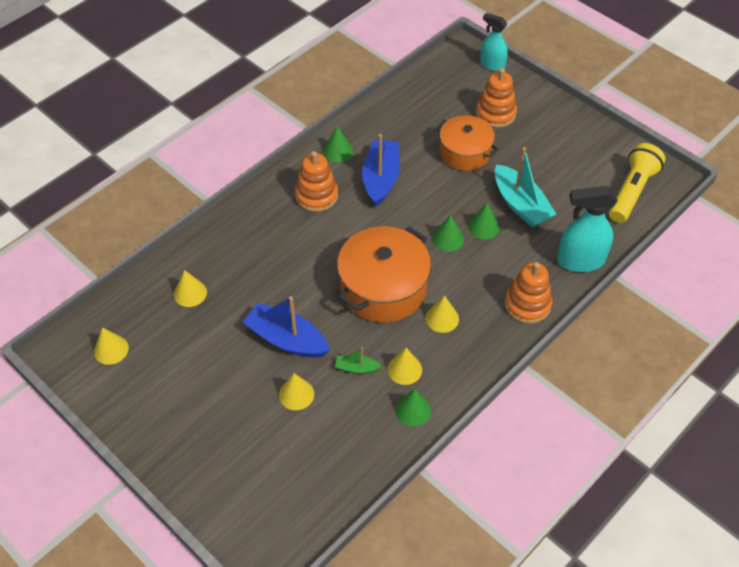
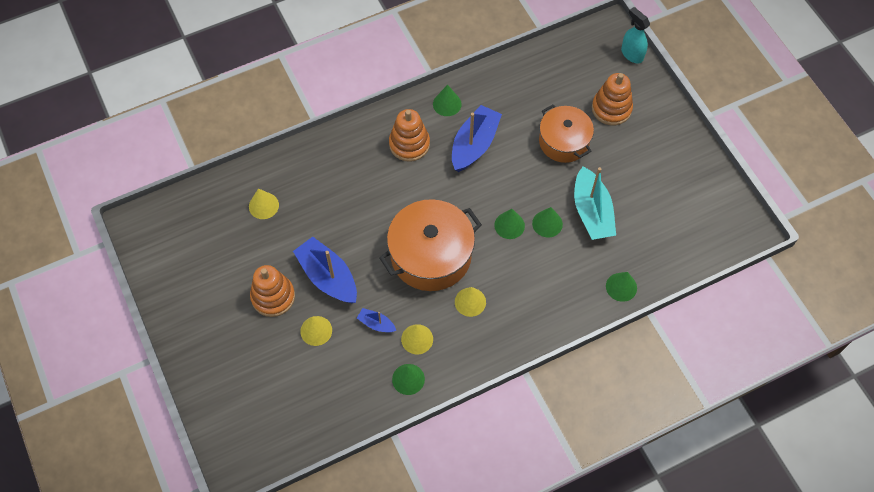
camera: 20 degrees right, 10 degrees up
(111, 349) = (180, 237): yellow cone -> none
(356, 368) = (376, 324): green boat -> blue boat
(527, 304) = (552, 314): orange stacking toy -> orange stacking toy (273, 297)
(580, 261) = (621, 287): turquoise spray bottle -> green cone
(632, 192) = (704, 232): yellow flashlight -> none

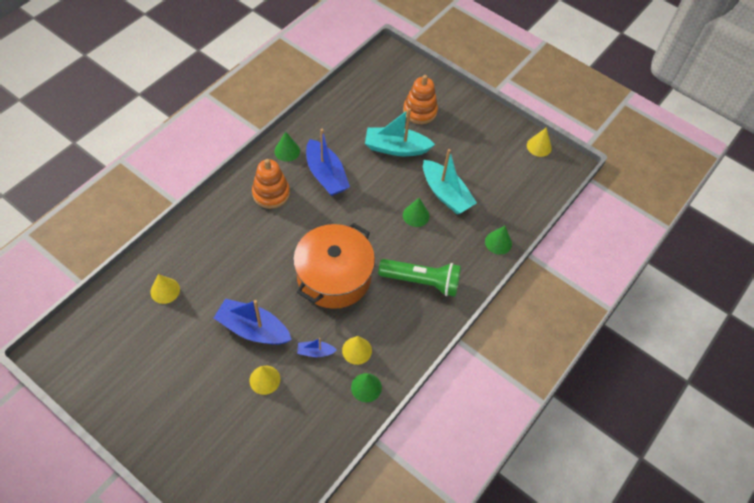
camera: 30 degrees left, 5 degrees down
(273, 297) = (211, 366): orange stacking toy -> none
(470, 302) = (386, 301): yellow cone -> yellow cone (539, 146)
(474, 145) = (326, 175): blue boat -> blue boat turned 150 degrees clockwise
(509, 225) = (386, 228): green cone -> none
(517, 296) = (421, 281): none -> green flashlight
(564, 141) = (396, 148): orange pot -> turquoise boat
(632, 54) = (414, 66): turquoise spray bottle -> none

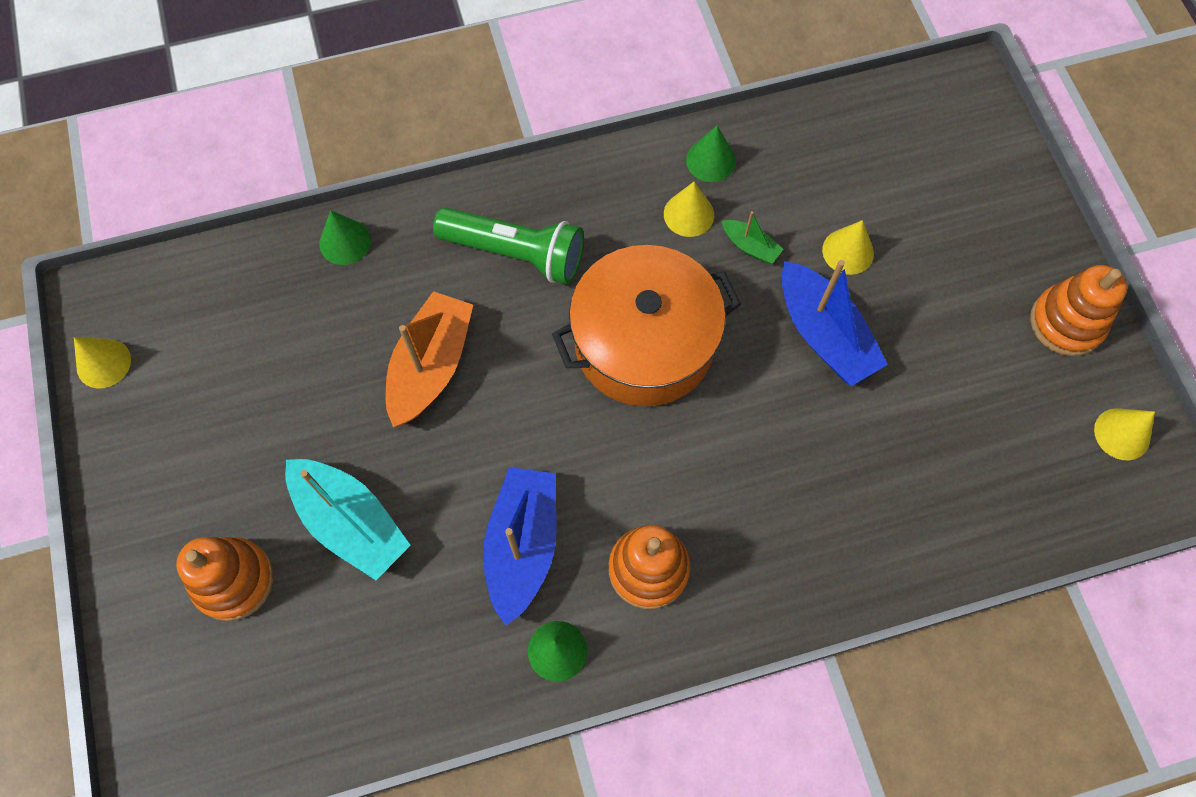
camera: 140 degrees left, 10 degrees up
(130, 409) = (1066, 323): none -> orange stacking toy
(165, 290) = (935, 485): yellow cone -> yellow cone (1122, 434)
(315, 352) = (750, 247): blue boat -> green boat
(416, 215) = (431, 366): green cone -> orange boat
(421, 281) = (515, 254): green flashlight -> green flashlight turned 150 degrees clockwise
(446, 194) = (347, 374): turquoise boat -> none

